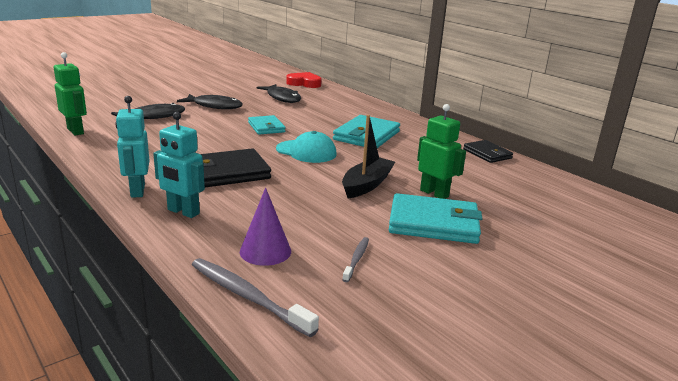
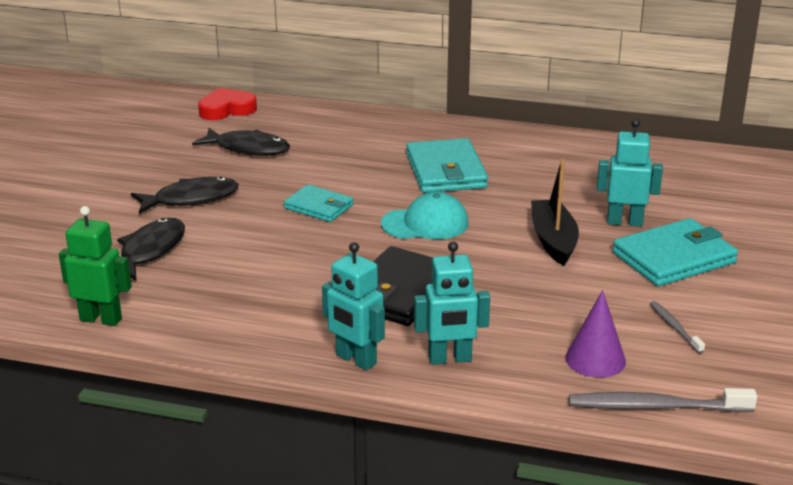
camera: 35 degrees left, 5 degrees up
(434, 193) = (624, 222): green robot -> turquoise robot
(487, 154) = (594, 146): black wallet -> none

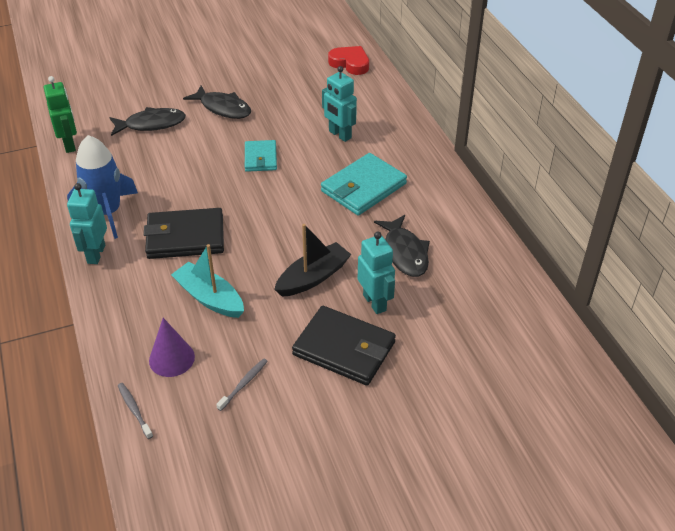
camera: 55 degrees right, 15 degrees up
(248, 149) = (307, 96): black fish -> black fish (405, 253)
(285, 330) = (107, 212): none -> blue rocket
(425, 223) = (281, 210): turquoise cap -> none
(450, 359) = (124, 292): turquoise robot -> turquoise robot (339, 135)
(520, 307) = (209, 298): none -> turquoise boat
(655, 407) = (134, 410): grey toothbrush -> grey toothbrush, size x0.55
(674, 258) = (344, 348): turquoise wallet -> black wallet

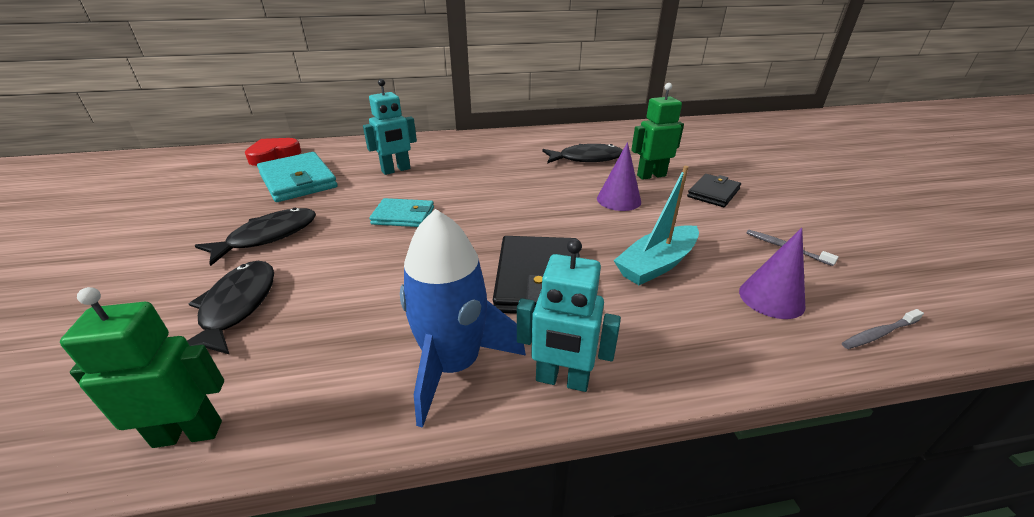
camera: 80 degrees left, 10 degrees down
(313, 277) = (618, 200): black boat -> purple cone
(344, 348) = (713, 193): black wallet -> black wallet, size x0.61
(363, 187) = (489, 167): turquoise wallet -> turquoise wallet (298, 181)
(375, 302) = (651, 175): turquoise robot -> green robot

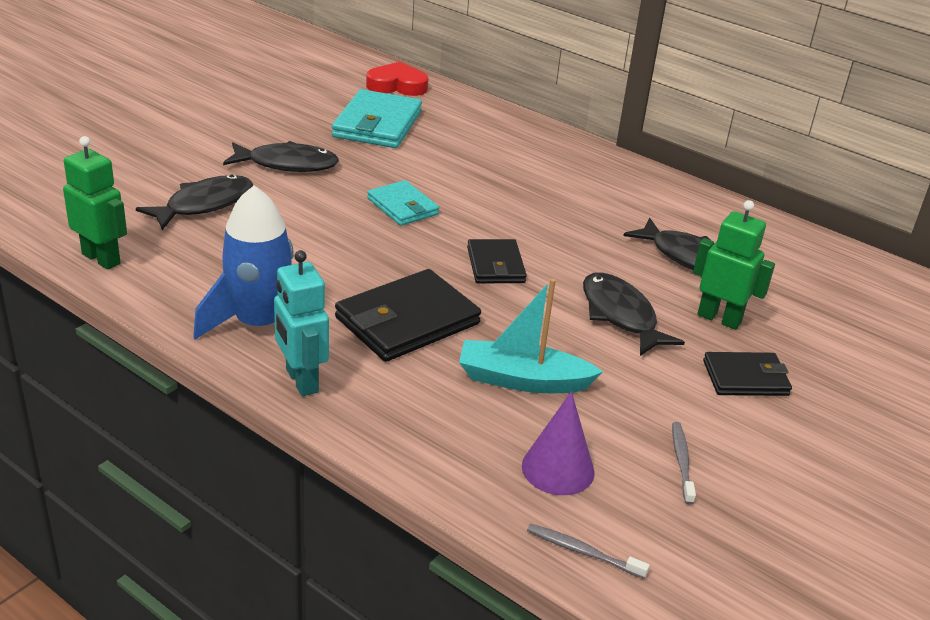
camera: 45 degrees right, 0 degrees up
(396, 170) = (471, 159): turquoise robot -> none
(518, 214) = (495, 265): none -> black wallet
(618, 200) = (620, 315): purple cone -> black fish

